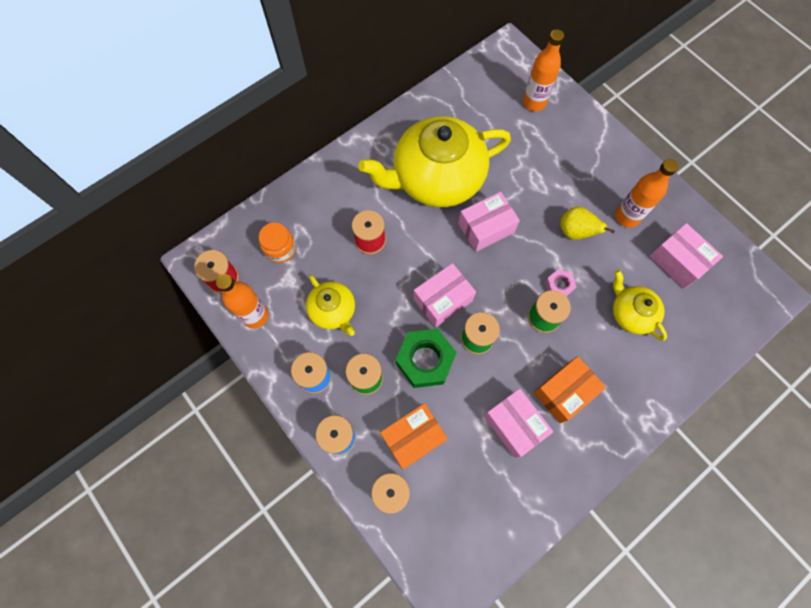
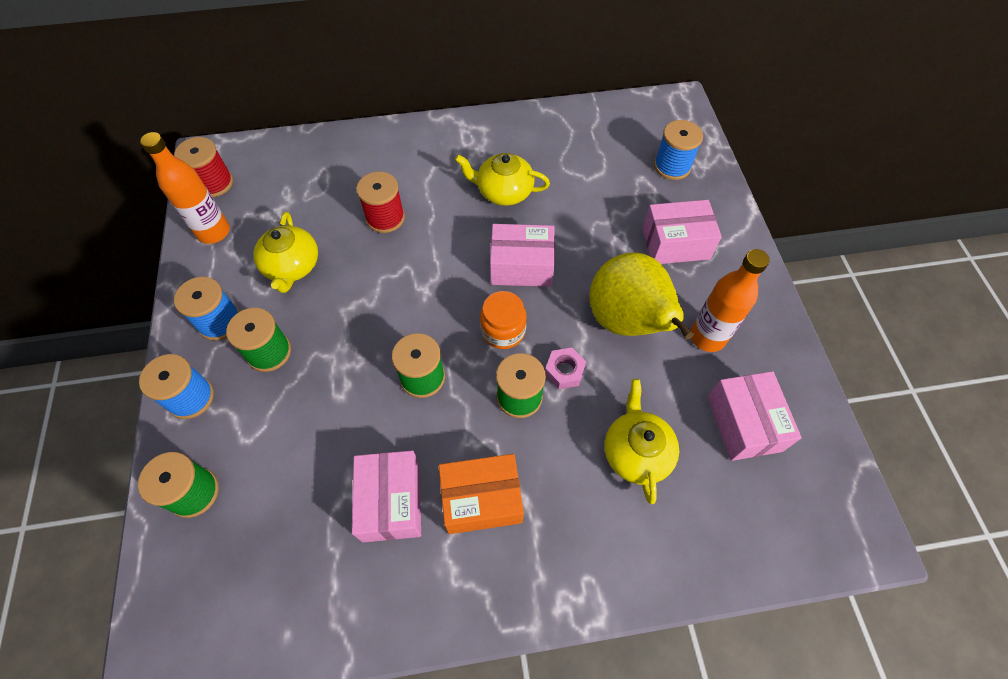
camera: 30 degrees right, 10 degrees down
(280, 249) = (290, 183): orange jar -> orange jar (503, 331)
(413, 437) = (266, 446): orange box -> none
(425, 360) = (346, 369): green nut -> none
(436, 178) = (504, 191): yellow teapot -> yellow teapot, size x0.49
(443, 300) = (415, 316): pink box -> pink box (675, 243)
(534, 102) = (672, 166): orange bottle -> blue spool
(575, 232) = (627, 322): yellow pear -> yellow pear, size x1.77

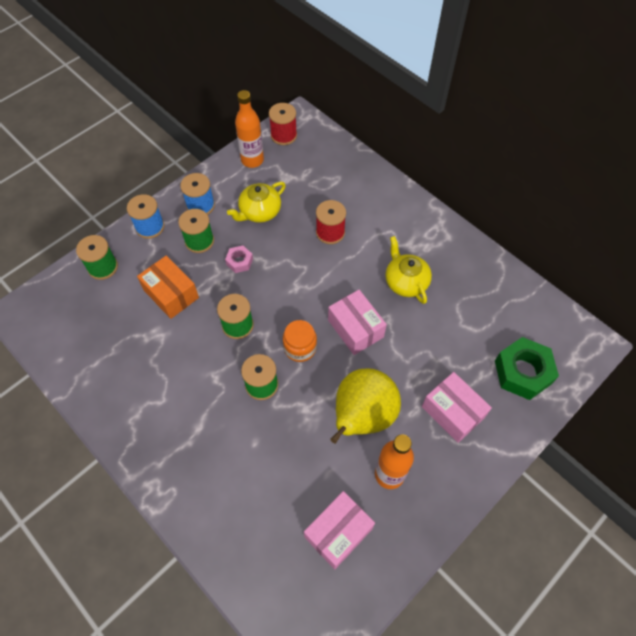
camera: 55 degrees right, 0 degrees up
(391, 501) = (154, 359): pink box -> none
(481, 499) = (184, 404): orange box -> orange box (171, 294)
(564, 371) = (297, 399): pink nut -> pink nut (239, 262)
(636, 452) = (271, 474): yellow teapot -> none
(672, 166) = (522, 372): blue spool -> green nut

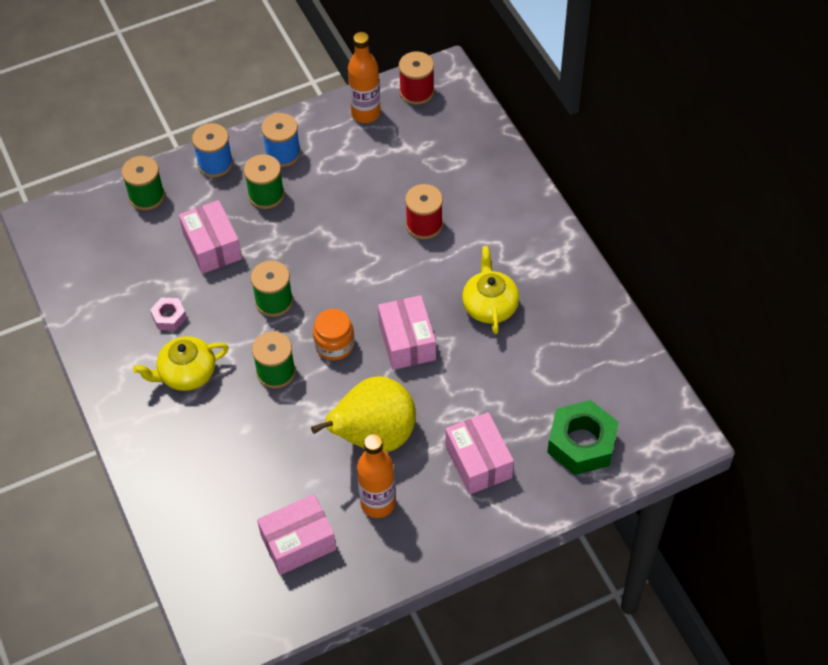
camera: 20 degrees right, 5 degrees down
(171, 294) = (212, 246): orange box -> pink box
(239, 262) = (303, 231): pink nut -> pink nut (169, 317)
(259, 212) = (349, 178): yellow teapot -> yellow teapot (186, 373)

